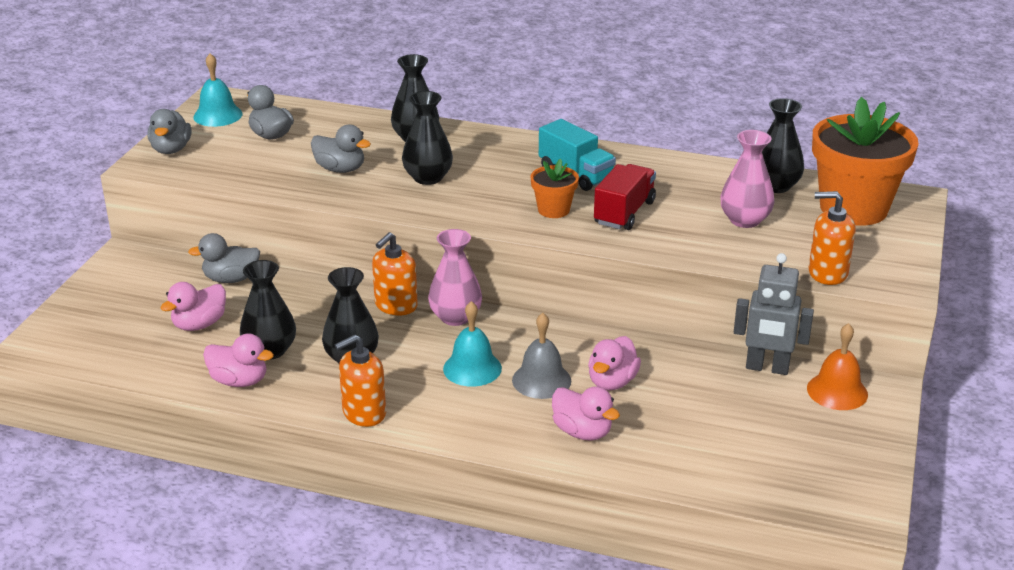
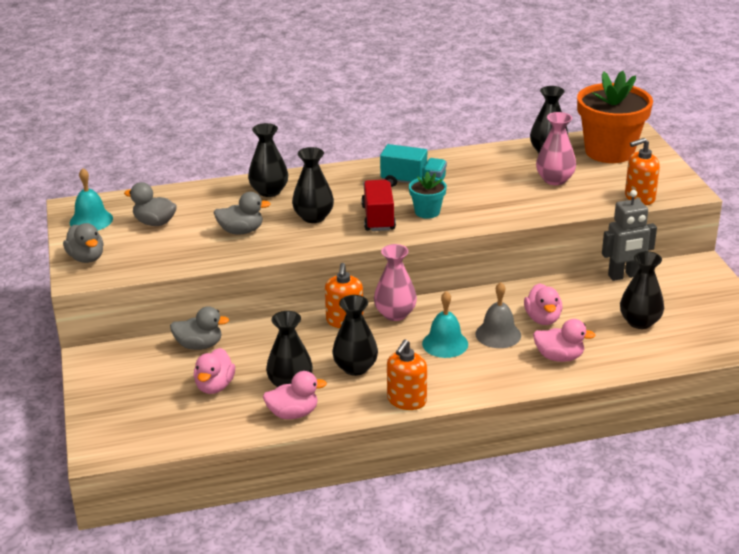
camera: 30 degrees left, 0 degrees up
(231, 279) = (199, 345): grey duck -> grey duck turned 135 degrees counterclockwise
(553, 210) = (427, 212): orange flower pot -> turquoise flower pot
(624, 213) = (475, 199): red truck -> red truck (378, 218)
(725, 428) = (640, 322): none -> black vase
(837, 391) = (677, 275): orange bell -> none

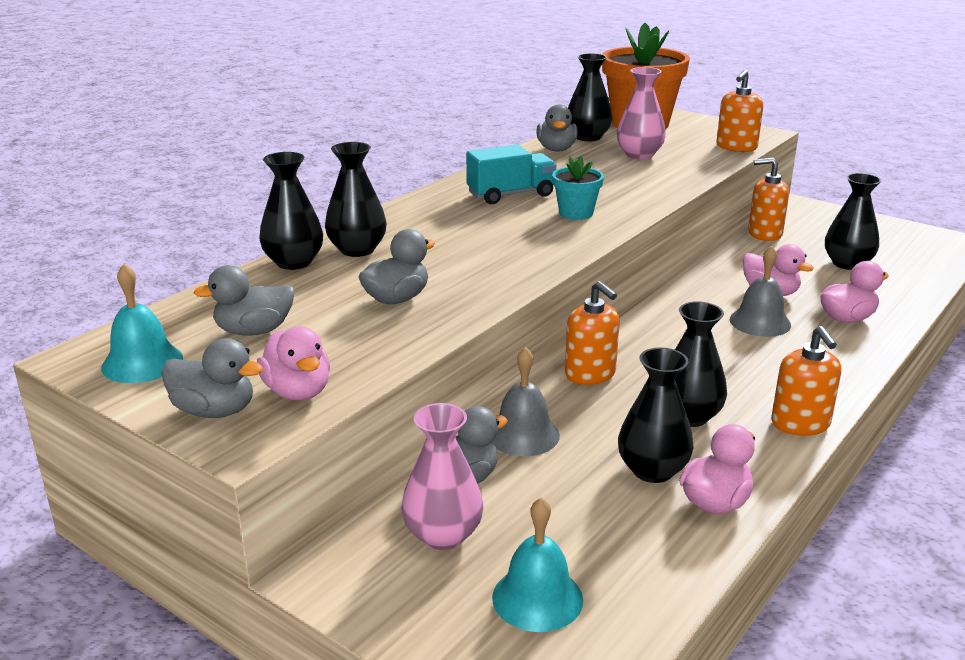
camera: 40 degrees left, 5 degrees down
(215, 386) = (566, 521): pink duck -> pink duck (298, 392)
(259, 337) = (523, 435): none -> grey bell
(313, 217) = (461, 256): black vase -> black vase (294, 262)
(378, 218) = (536, 234): red truck -> none
(395, 314) = (630, 345): pink vase -> pink vase (443, 535)
(445, 343) = (730, 351): turquoise bell -> turquoise bell (537, 598)
(506, 155) = (556, 149): none -> grey duck
(624, 276) = (764, 234): grey robot -> orange soap dispenser

